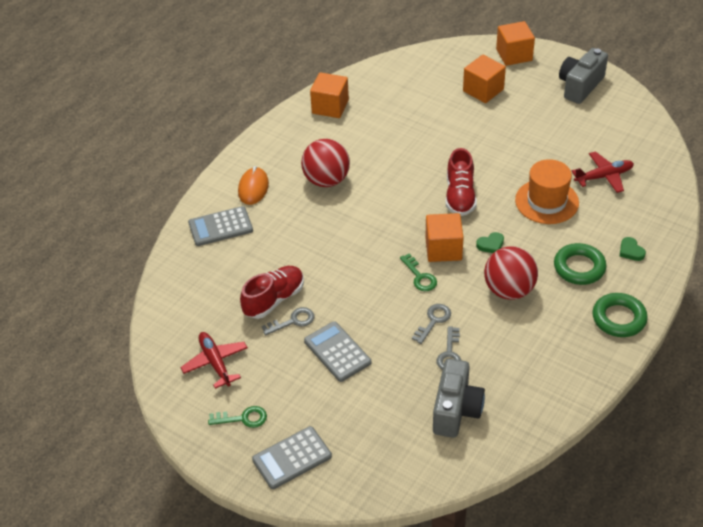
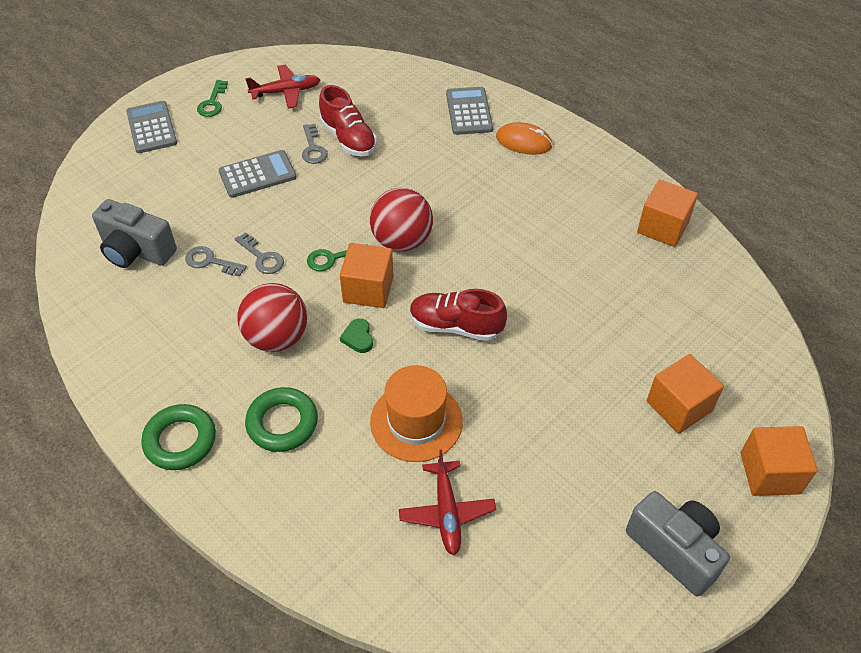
camera: 100 degrees right, 5 degrees up
(326, 180) = (521, 203): red ball -> red ball (402, 241)
(631, 251) = (287, 496): green heart -> none

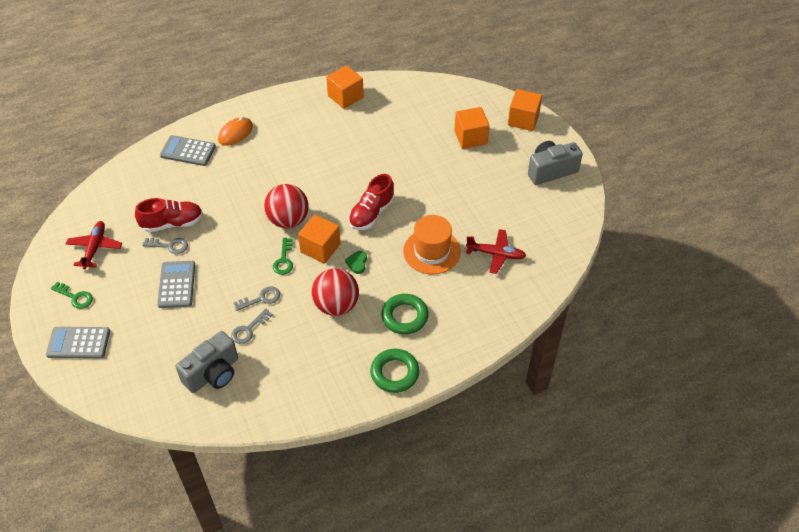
camera: 70 degrees left, 0 degrees up
(358, 338) = (357, 263): green heart -> green heart turned 90 degrees clockwise

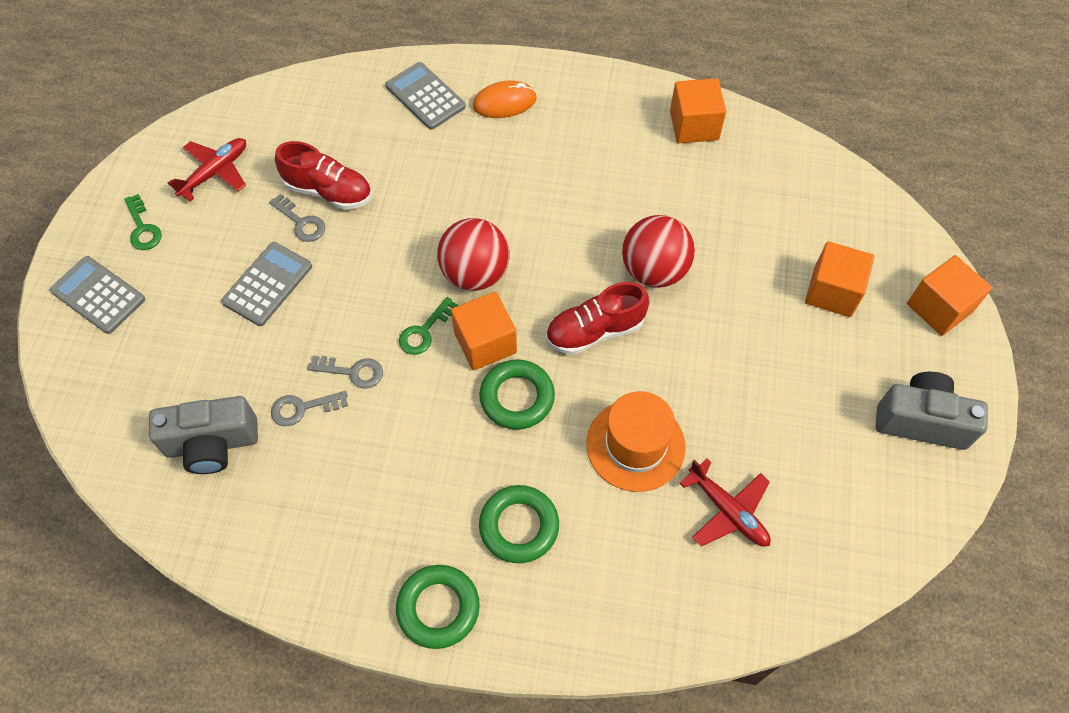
camera: 35 degrees right, 10 degrees up
(336, 305) = (440, 446): red ball -> red ball (654, 270)
(357, 263) = (517, 397): green heart -> green ring

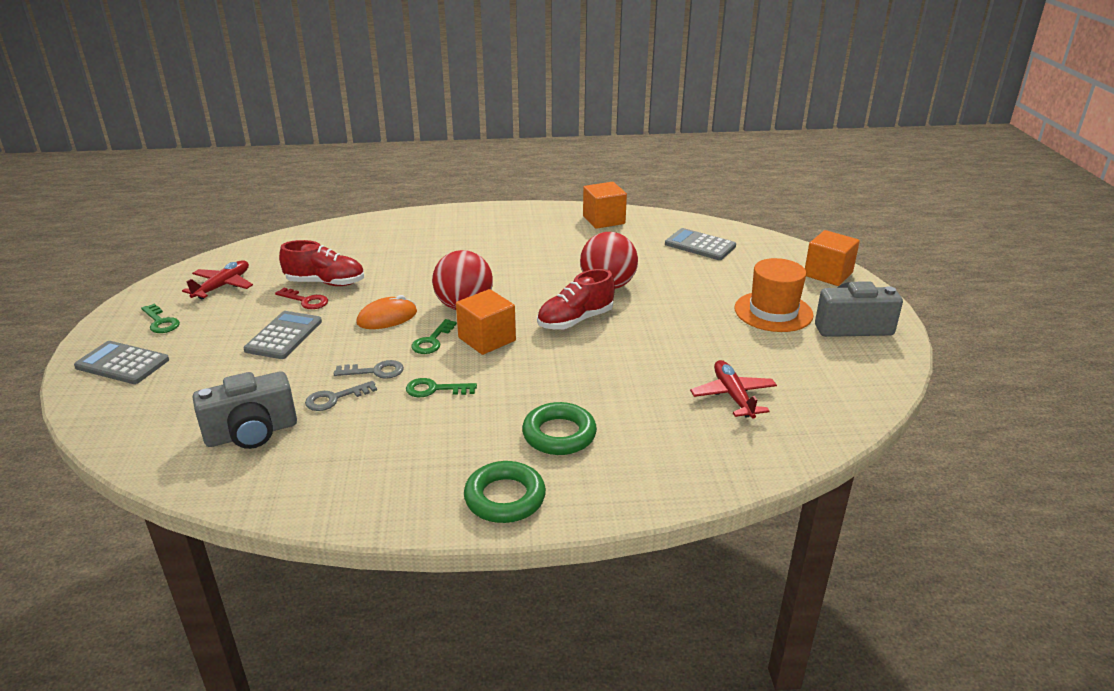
camera: 15 degrees left, 30 degrees down
(301, 222) = (306, 301): grey key -> red key
(408, 418) = (434, 389): none -> green key
(425, 96) = (392, 231): grey calculator -> grey calculator (700, 245)
(504, 102) = (456, 226): orange mouse -> orange mouse (387, 318)
(517, 397) = (526, 363): green ring -> none
(635, 445) = (638, 373): orange hat -> orange hat (773, 312)
(728, 511) = (733, 396): red plane -> red plane turned 135 degrees counterclockwise
(832, 292) = (747, 277): orange cube -> none

